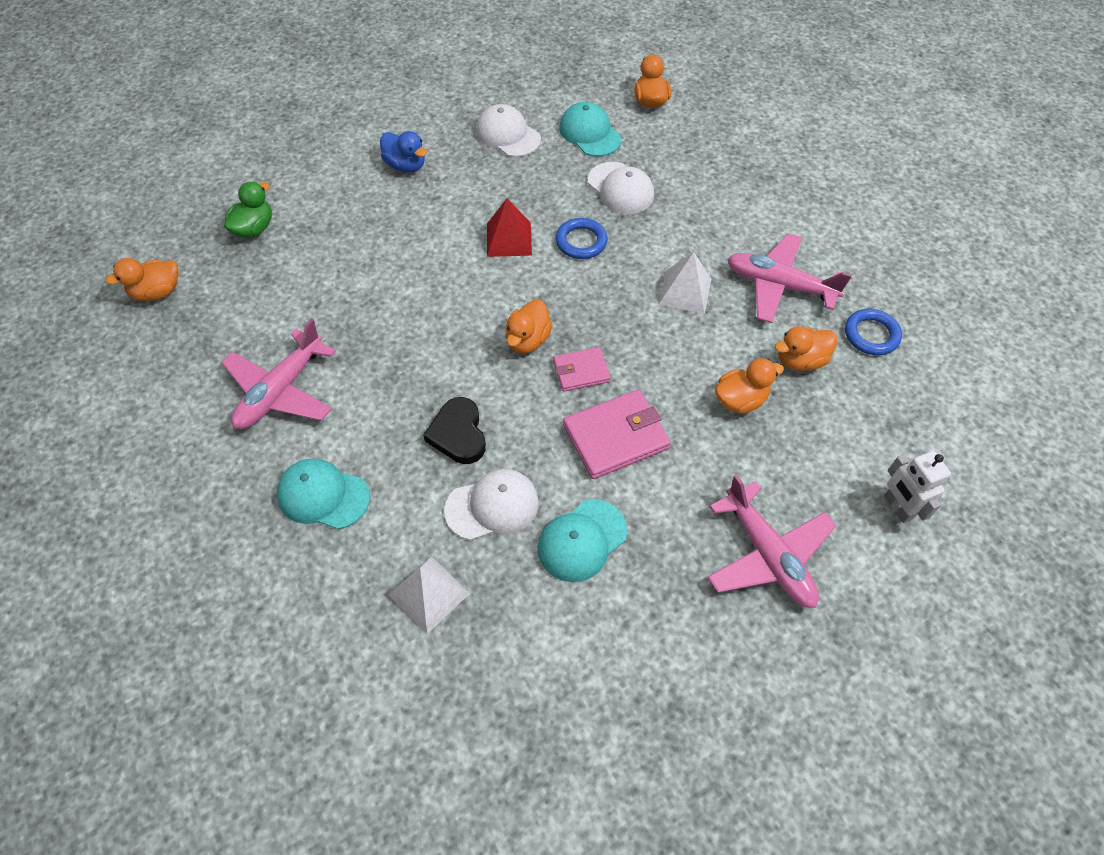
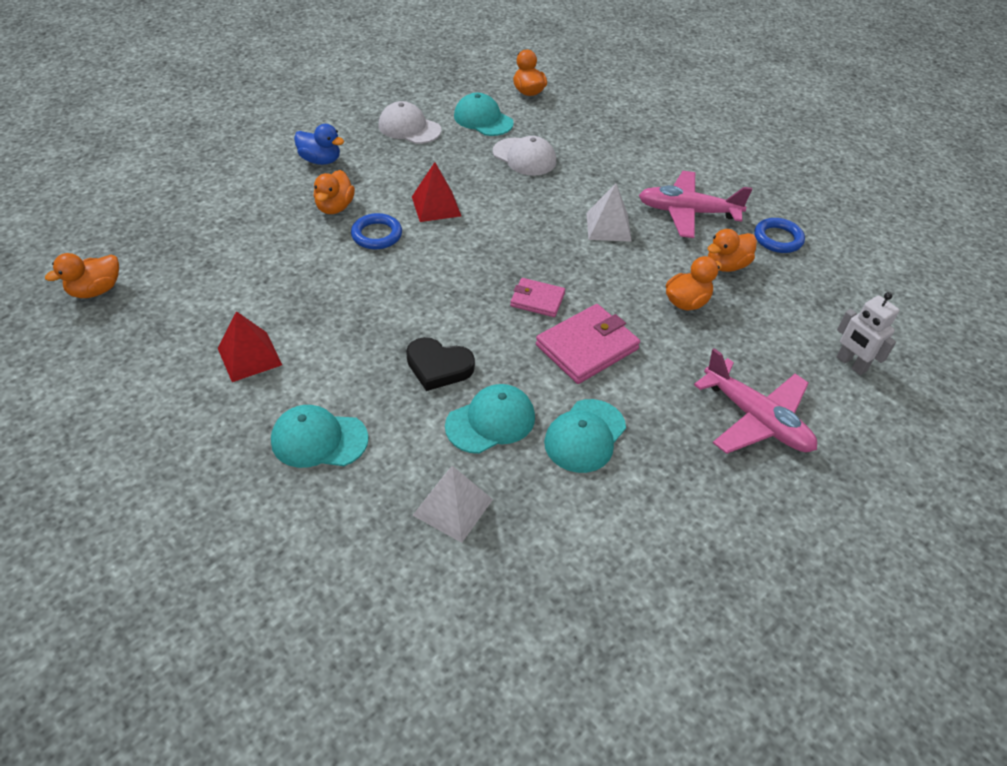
camera: 15 degrees left, 10 degrees down
(254, 228) = (184, 226): green duck -> none
(281, 391) = (249, 356): pink plane -> red pyramid
(458, 434) = (438, 367): black heart -> black heart turned 45 degrees counterclockwise
(492, 506) = (491, 421): white cap -> turquoise cap
(527, 340) = (479, 282): orange duck -> orange duck (335, 207)
(581, 241) = (503, 200): blue ring -> blue ring (377, 235)
(581, 371) = (537, 300): pink wallet -> pink wallet turned 45 degrees clockwise

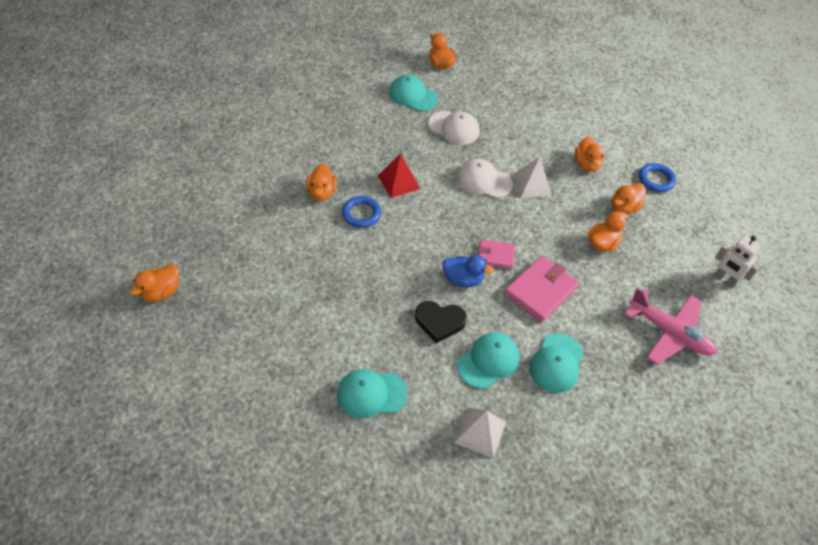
camera: 10 degrees left, 5 degrees up
(249, 356) = (299, 333): red pyramid -> none
(320, 160) = (297, 150): blue duck -> blue duck (463, 279)
(409, 128) = (357, 110): white cap -> white cap (484, 181)
(687, 212) = (586, 164): pink plane -> orange duck

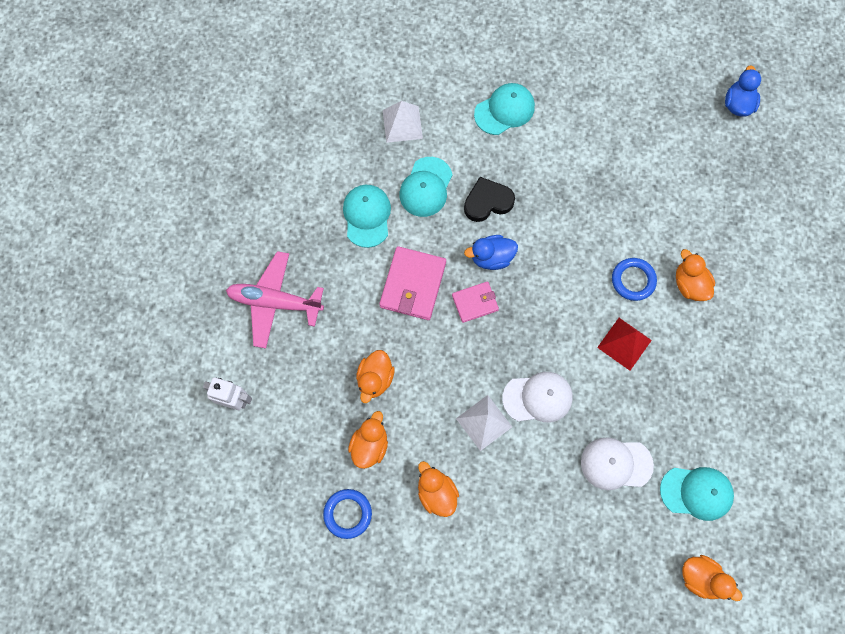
camera: 155 degrees right, 20 degrees up
(161, 292) = (737, 104): orange duck -> blue duck

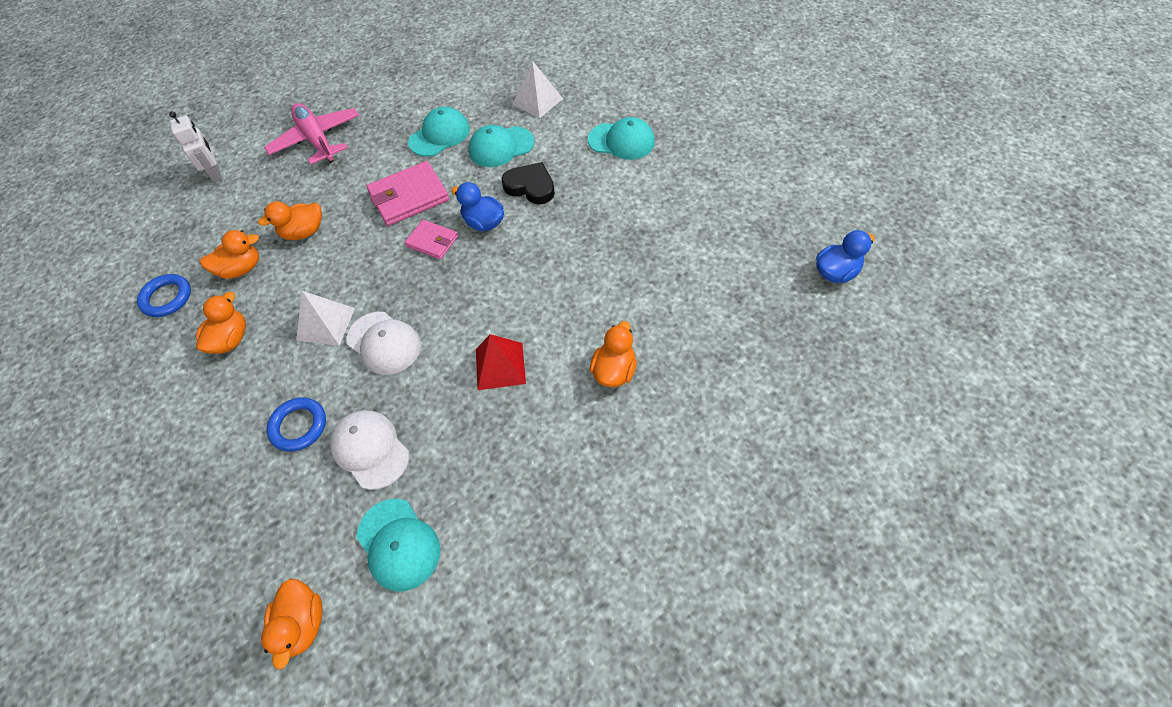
camera: 50 degrees right, 15 degrees down
(633, 280) = (569, 326): blue ring -> blue ring (299, 426)

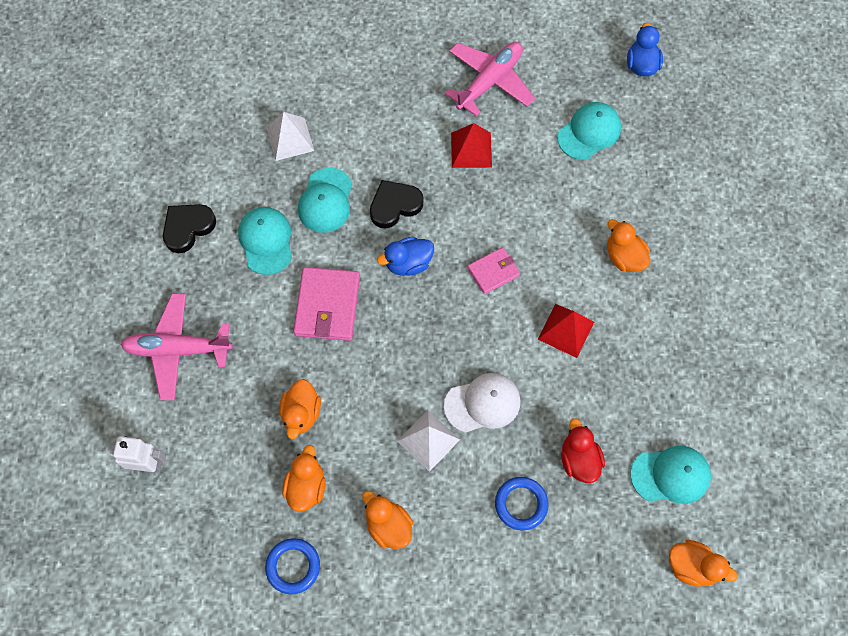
camera: 60 degrees left, 10 degrees up
(370, 449) = (579, 459): white cap -> red duck
(419, 93) = (188, 228): none -> black heart
(432, 241) = (398, 314): pink wallet -> pink wallet (493, 271)
(621, 141) = (397, 108): turquoise cap -> turquoise cap (589, 132)
(626, 204) = (471, 150): none -> red pyramid
(703, 180) = (489, 82): none -> pink plane

